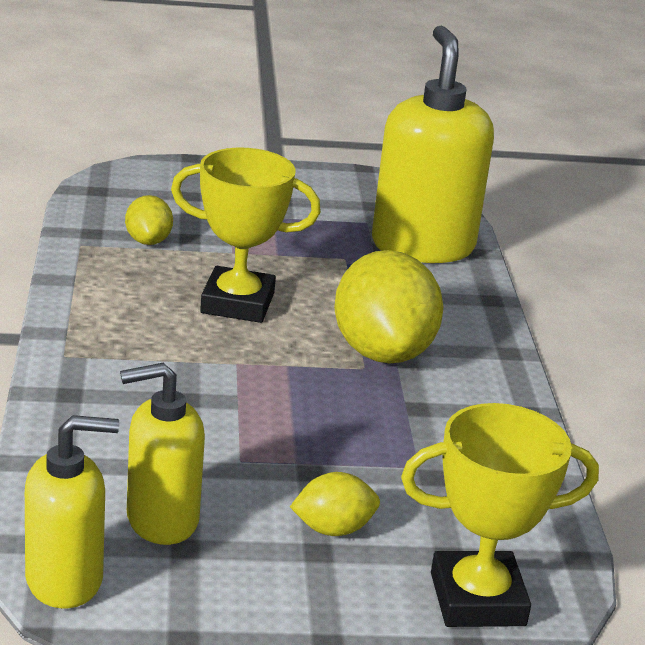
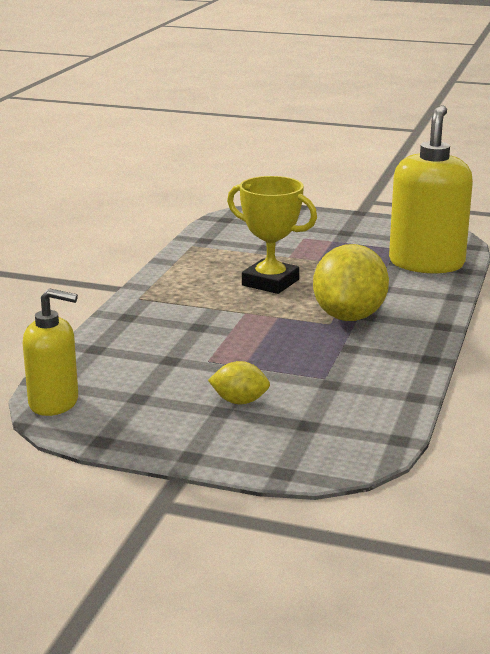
camera: 25 degrees right, 5 degrees down
(148, 241) = (237, 247): yellow lemon -> none
(161, 520) = (134, 383): yellow soap dispenser -> none
(477, 599) = (308, 449): yellow trophy -> none

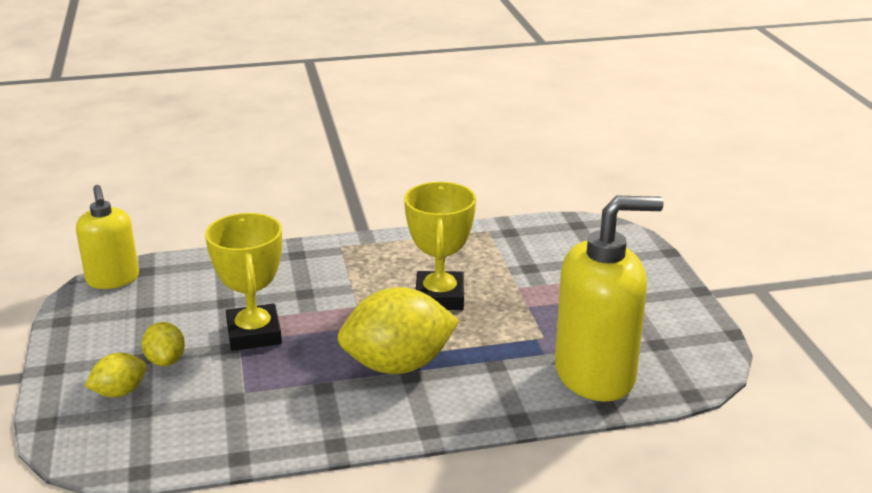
camera: 60 degrees right, 5 degrees up
(240, 358) = (254, 334): none -> yellow trophy
(269, 430) = (119, 392): none -> yellow lemon

